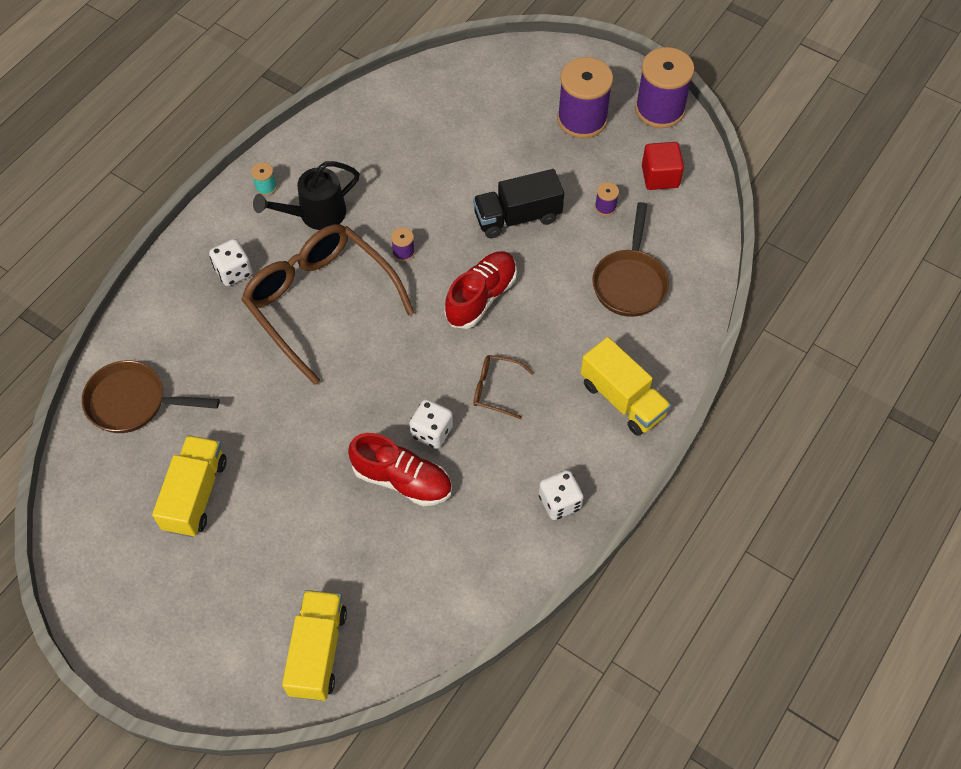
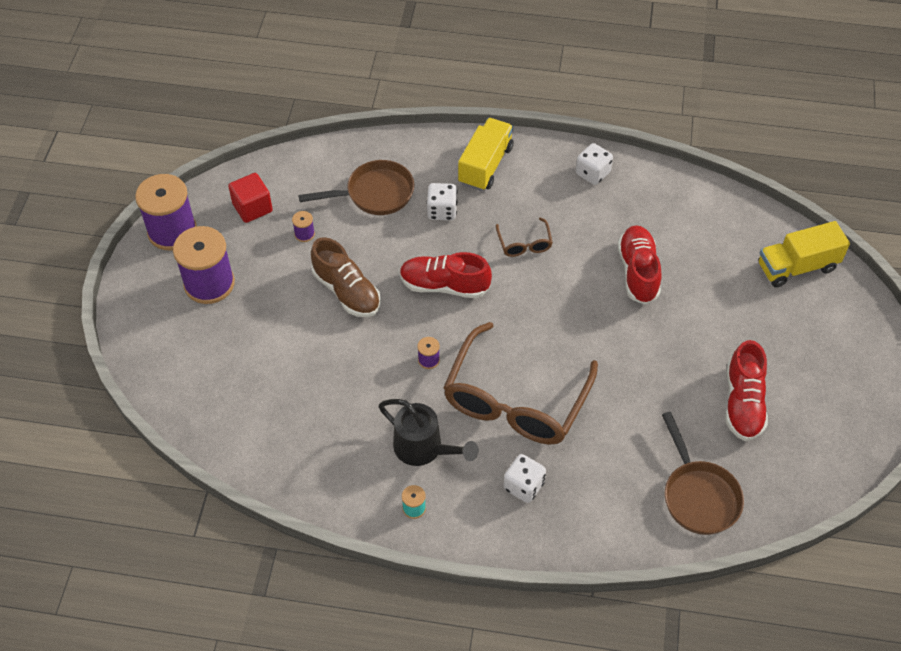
camera: 115 degrees left, 5 degrees down
(195, 494) = (743, 403): yellow truck -> red shoe
(431, 432) = (587, 270): white dice -> white dice (442, 211)
(517, 217) = (347, 291): black truck -> brown shoe

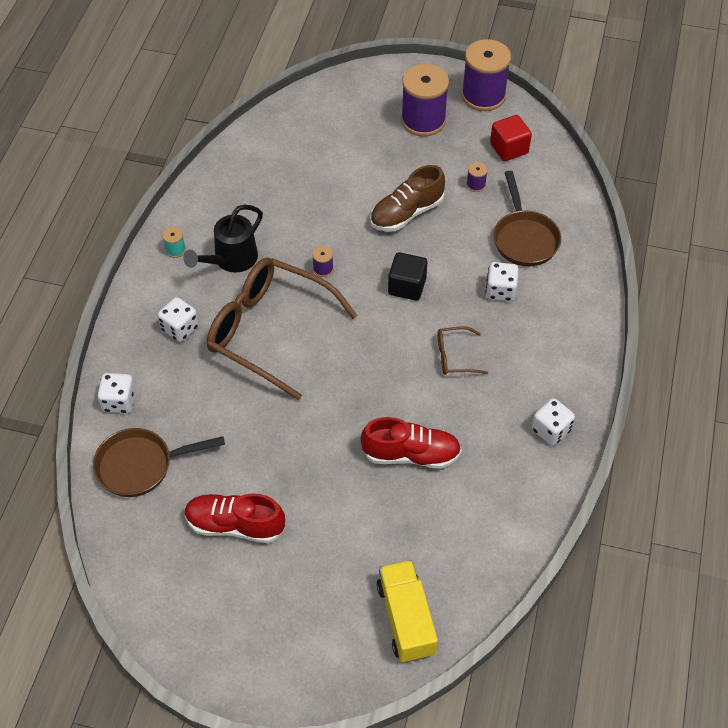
camera: 95 degrees right, 0 degrees up
(444, 285) = (407, 286): red shoe -> black cube
(485, 165) = (562, 332): yellow truck -> none
(627, 530) = (119, 401): none -> white dice

